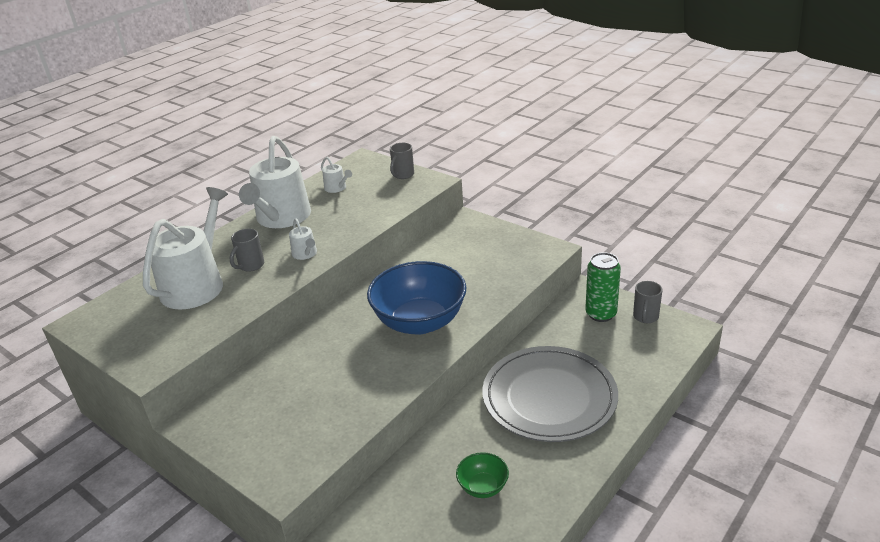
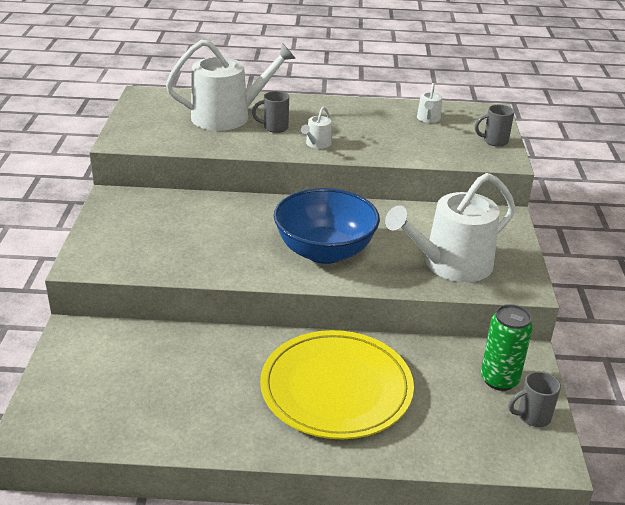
camera: 50 degrees right, 0 degrees up
(281, 218) = (352, 113): white watering can -> white watering can (451, 264)
(483, 487) = (188, 389): green bowl -> none
(549, 397) = (336, 388): grey plate -> yellow plate

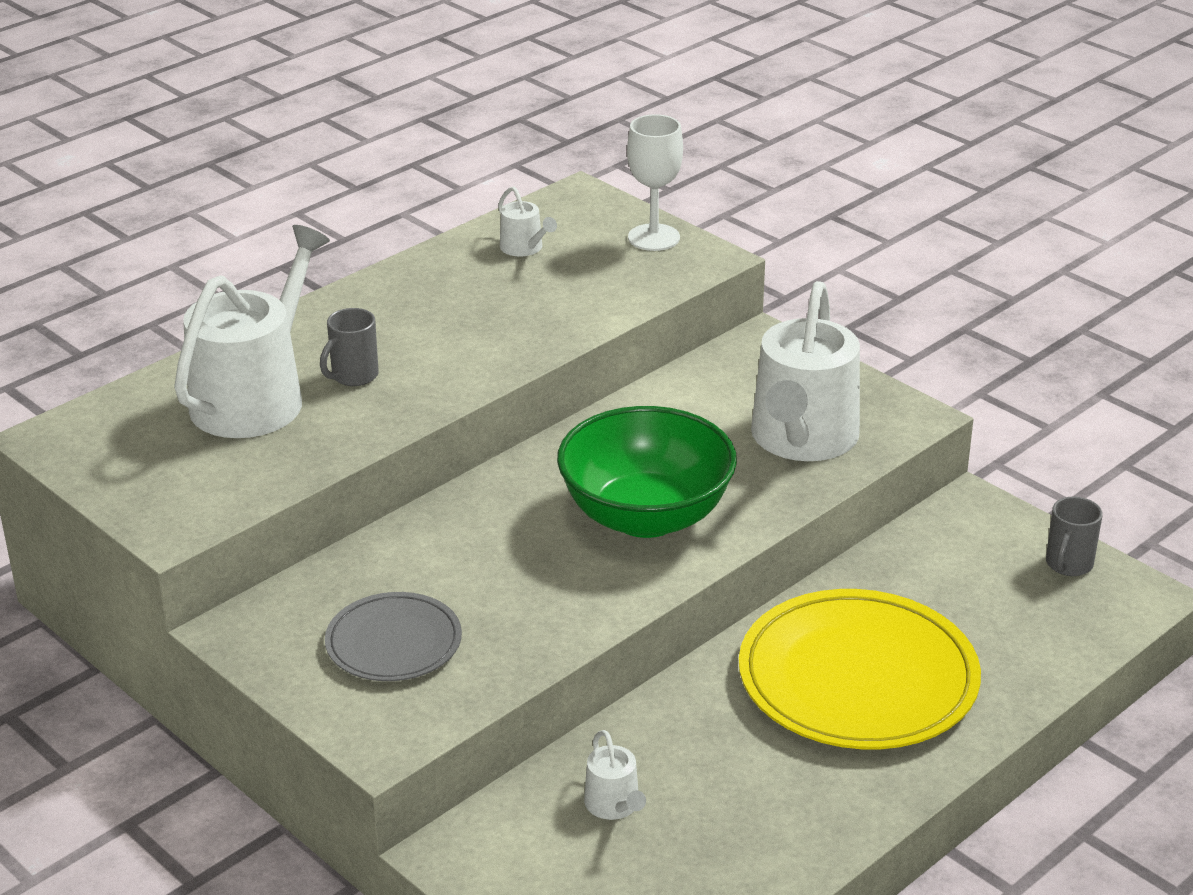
camera: 45 degrees left, 0 degrees up
(150, 234) = (393, 642): none -> grey plate
(317, 144) = (454, 367): white watering can -> white watering can (614, 805)
(324, 251) = (646, 516): blue bowl -> green bowl
(494, 141) = (654, 238): grey mug -> white goblet
(499, 379) = (986, 549): green can -> none

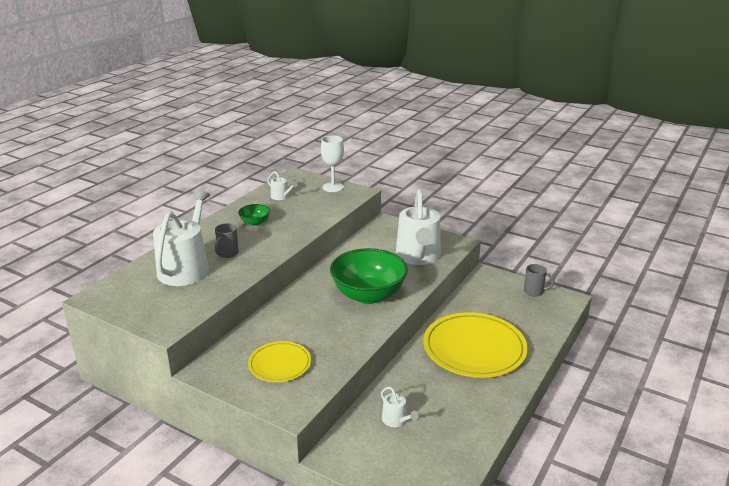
camera: 15 degrees left, 5 degrees down
(393, 642) = (280, 364): grey plate -> yellow plate
(440, 307) = (255, 222): none -> green bowl
(1068, 565) = (534, 291): grey mug -> grey mug turned 90 degrees counterclockwise

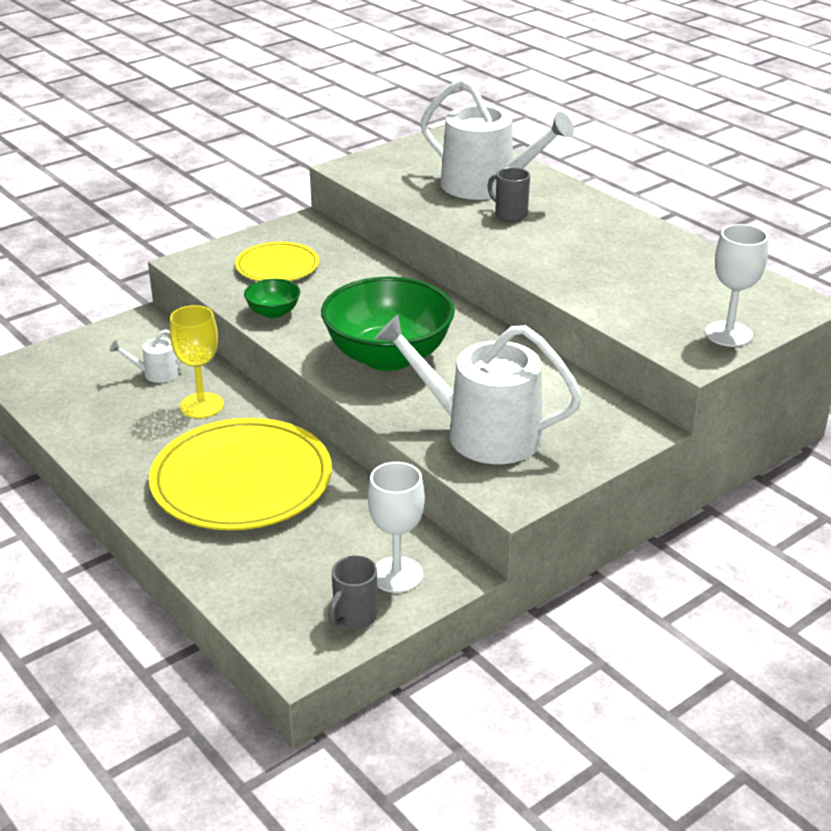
camera: 110 degrees right, 5 degrees up
(255, 222) = (603, 244): green bowl -> green bowl (273, 312)
(281, 197) = (700, 277): white watering can -> none
(418, 386) = (201, 405): none -> yellow goblet
(500, 287) = (397, 575): none -> white goblet

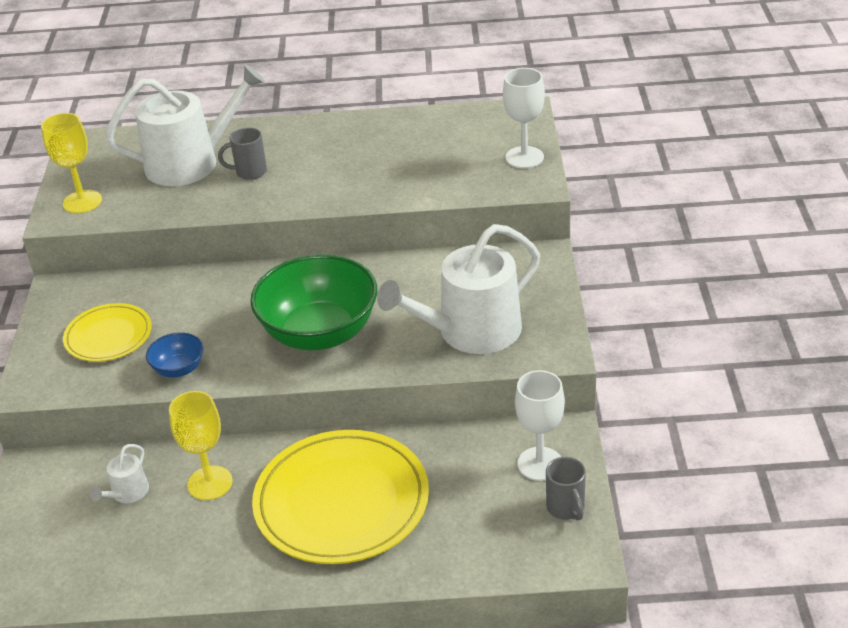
camera: 50 degrees left, 5 degrees up
(273, 312) = (179, 369): green bowl -> blue bowl
(379, 168) = (82, 202): none -> yellow goblet

